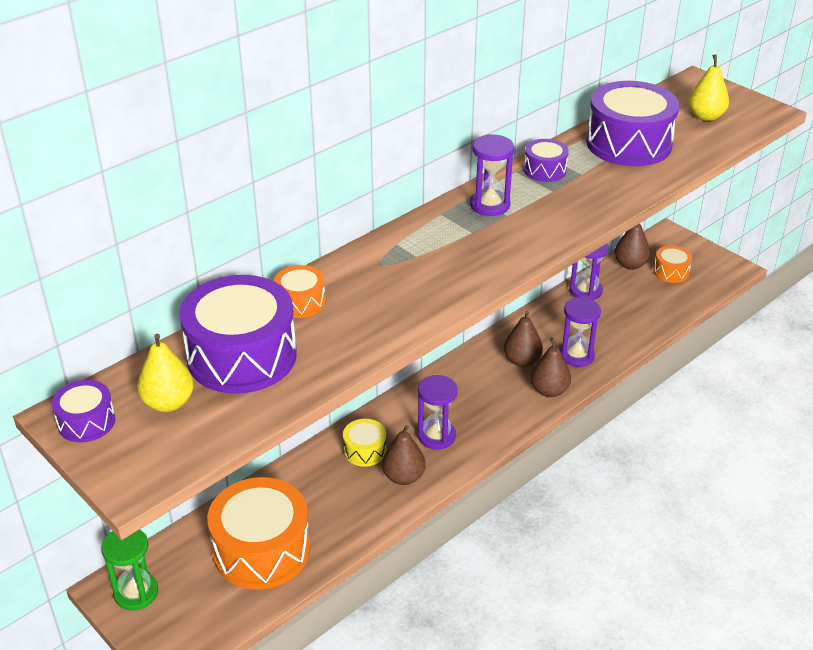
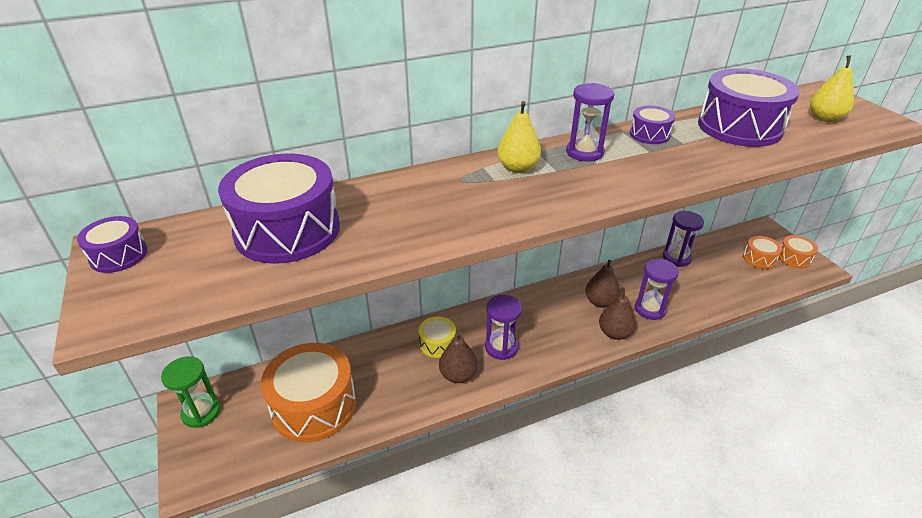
camera: 20 degrees right, 0 degrees up
(168, 403) = (195, 255): yellow pear -> yellow pear (518, 168)
(300, 302) = (370, 196): orange drum -> orange drum (794, 258)
(630, 264) = (723, 245): brown pear -> none

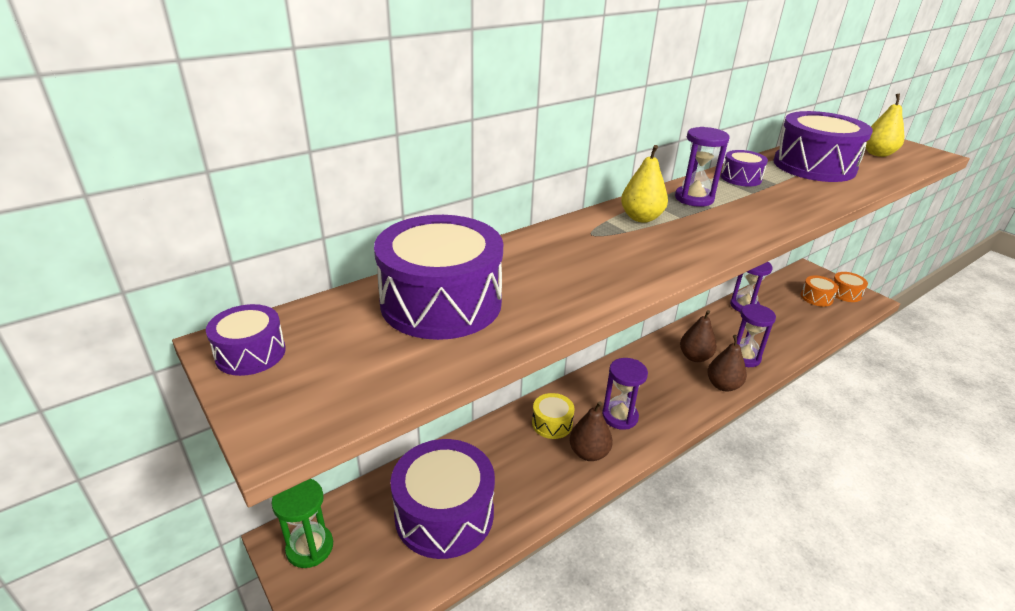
camera: 15 degrees left, 5 degrees down
(314, 405) = (444, 514): orange drum -> purple drum

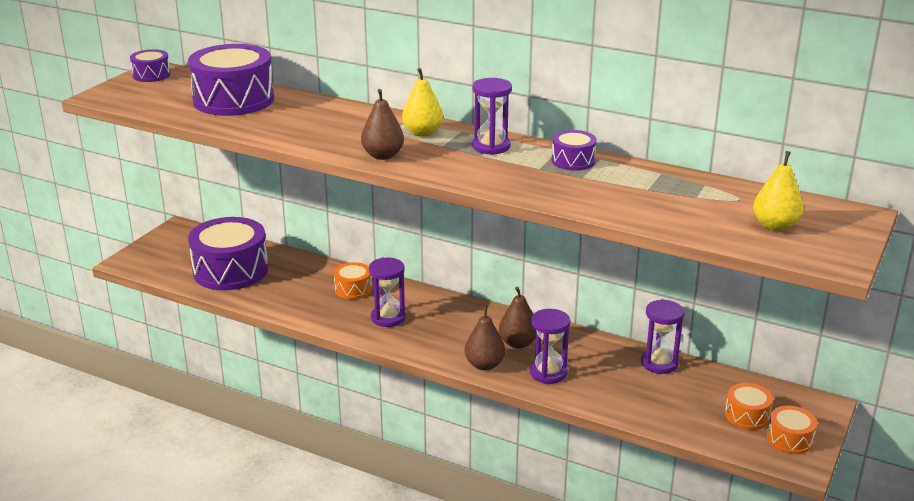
camera: 65 degrees right, 5 degrees down
(310, 547) = (177, 237): green hourglass -> none
(552, 423) = (353, 289): yellow drum -> orange drum
(588, 453) = (331, 312): brown pear -> brown pear (383, 155)
(814, 166) = (666, 192): purple drum -> none

